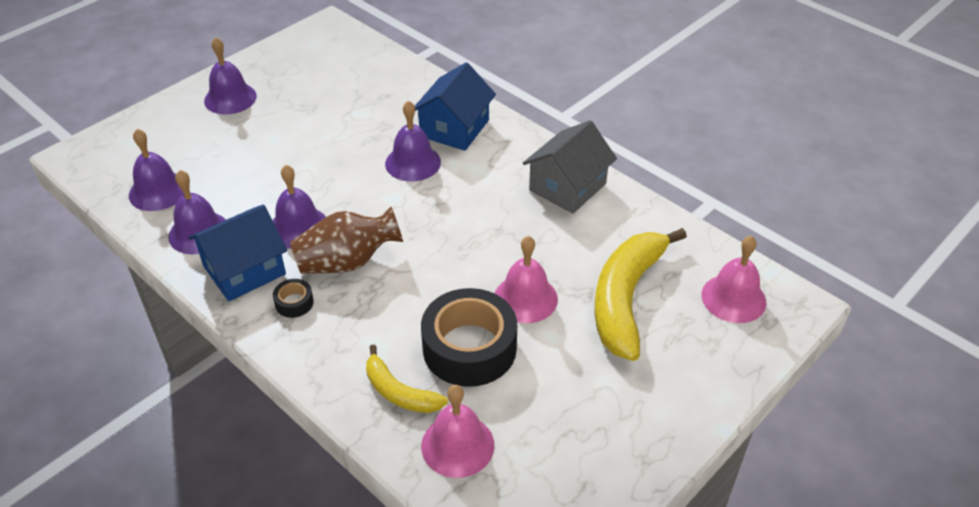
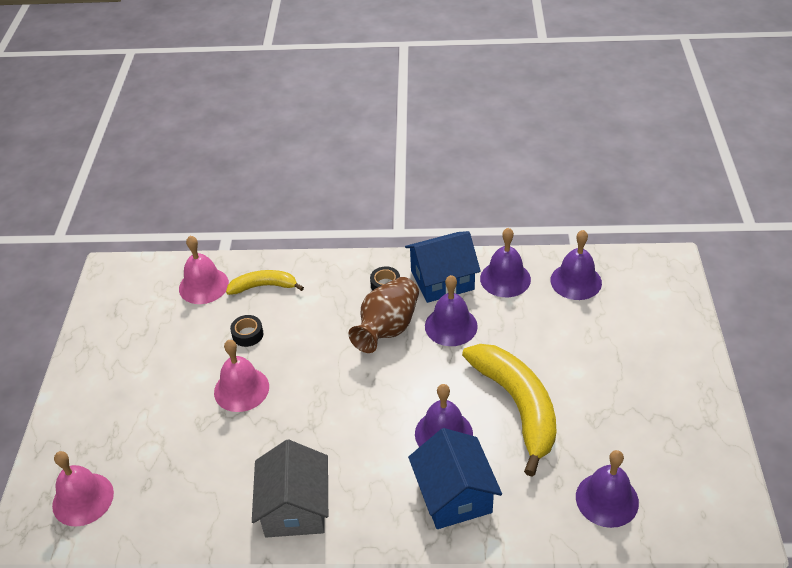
camera: 140 degrees right, 0 degrees up
(230, 98) = (664, 379): purple bell -> purple bell (607, 499)
(244, 270) = (442, 280): blue house -> blue house turned 60 degrees clockwise
(469, 348) = (247, 334): black tape -> black tape, size x0.42
(625, 299) = (168, 439): yellow banana -> yellow banana (517, 406)

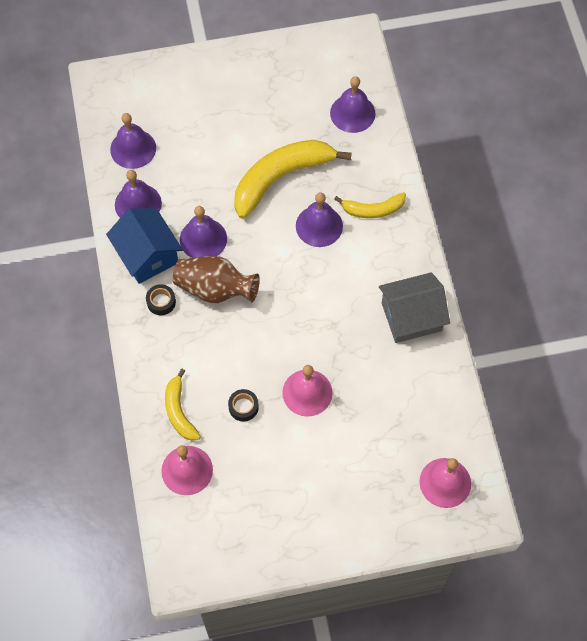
camera: 105 degrees left, 20 degrees up
(454, 495) = (373, 210): blue house -> yellow banana

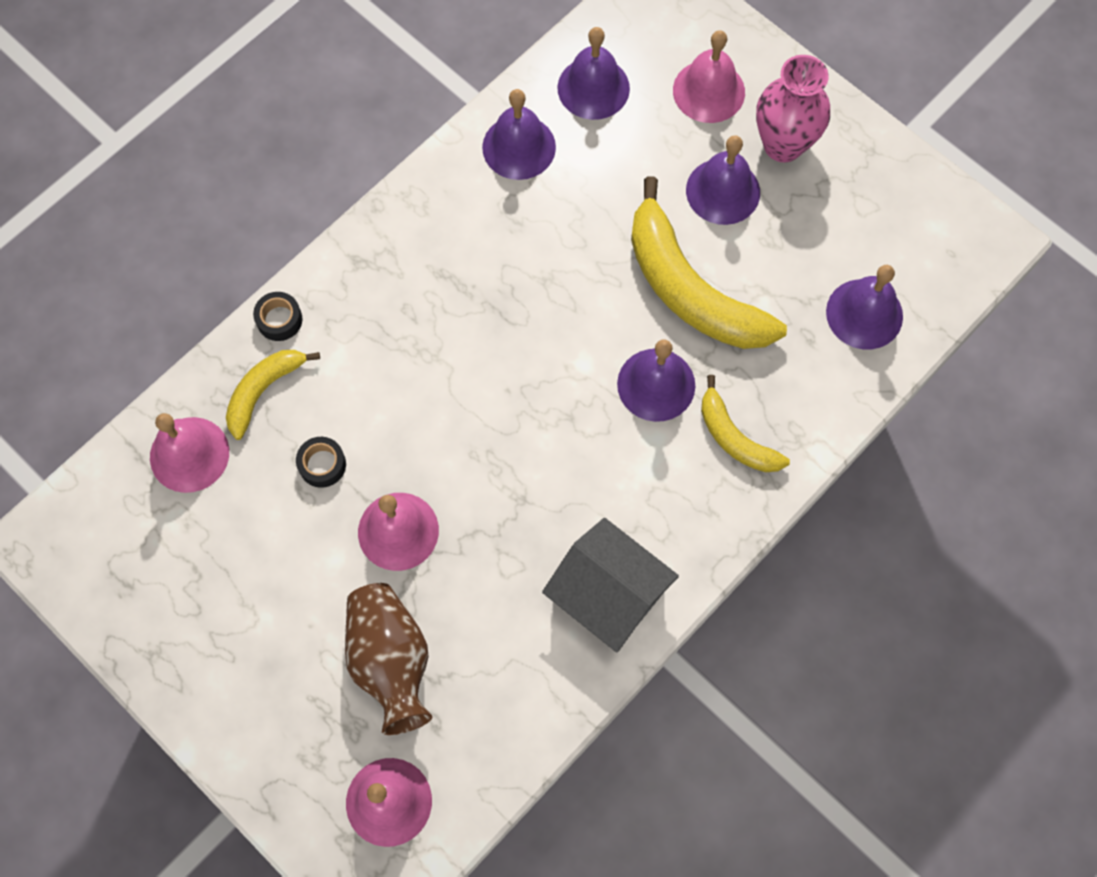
camera: 55 degrees right, 5 degrees up
(147, 255) = (454, 206): blue house -> none
(161, 302) = (400, 267): black tape -> black tape (279, 320)
(179, 99) = (708, 91): none -> pink bell
(203, 239) = (527, 256): purple bell -> purple bell (723, 191)
(215, 289) = (466, 318): brown vase -> brown vase (391, 661)
(236, 87) = (783, 145): none -> pink vase
(280, 178) = (690, 289): yellow banana -> yellow banana turned 150 degrees counterclockwise

